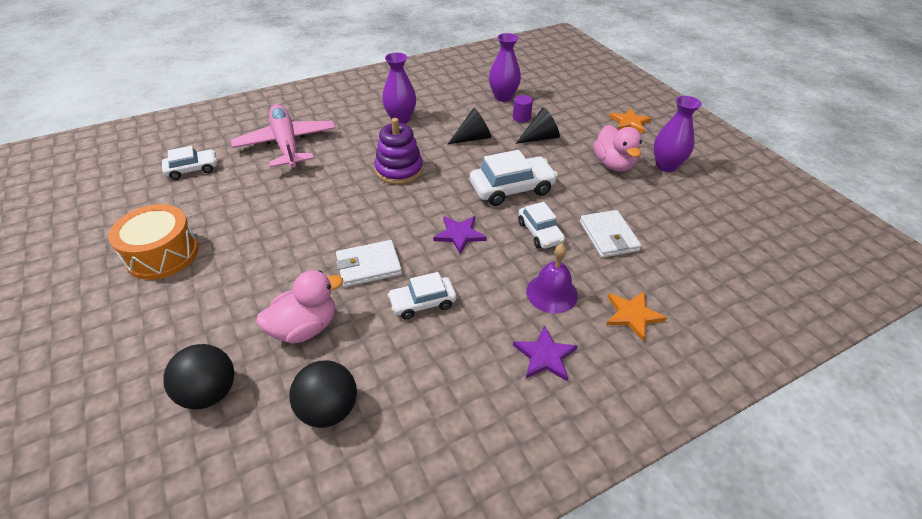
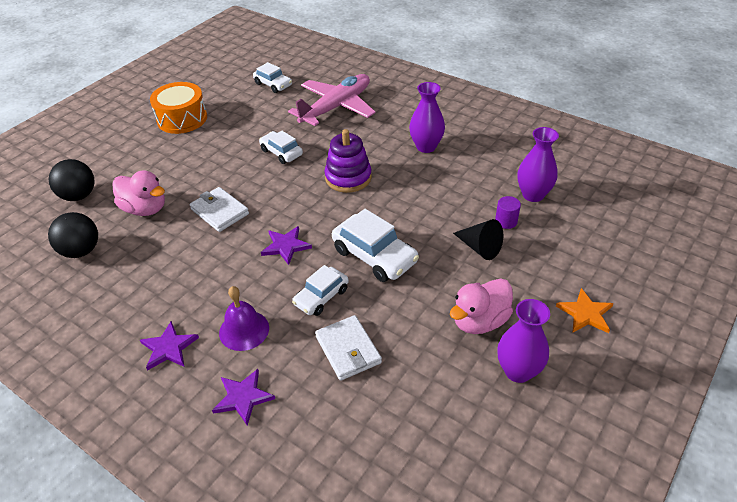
camera: 65 degrees right, 0 degrees up
(422, 303) = (195, 256): white car -> white car (281, 152)
(473, 138) = (436, 202): black cone -> none
(608, 236) = (348, 350): white wallet -> white wallet turned 75 degrees counterclockwise
(632, 315) = (243, 397): orange star -> purple star

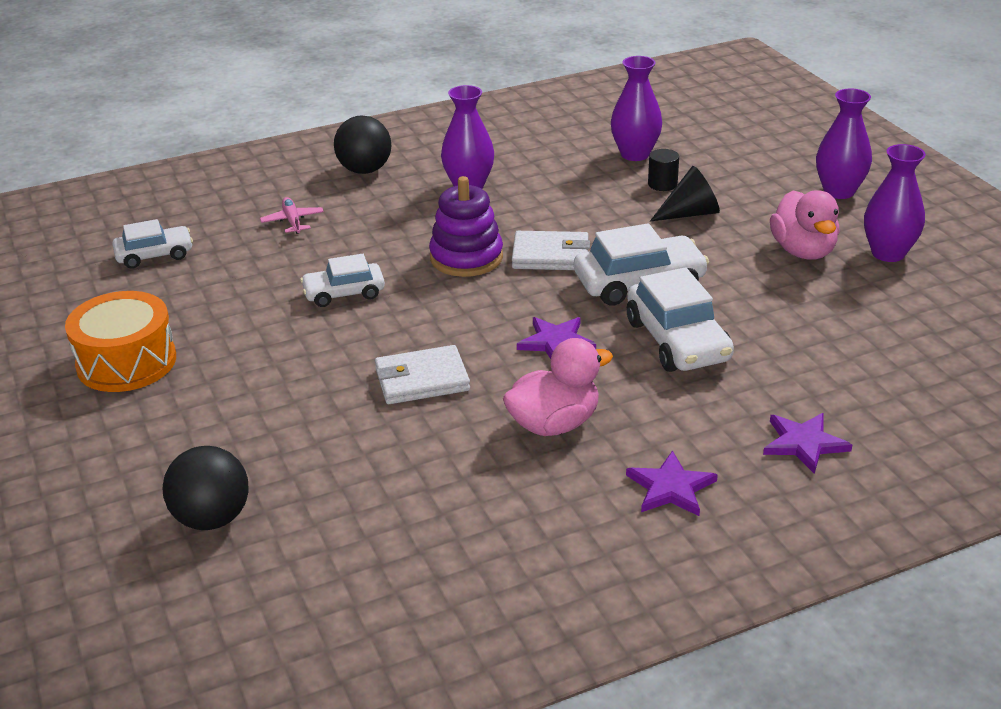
camera: 60 degrees left, 10 degrees down
(81, 251) = (371, 539): black ball -> black ball (365, 170)
(145, 209) = (334, 450): pink duck -> pink duck (554, 424)
(244, 330) = (688, 415): purple bell -> none
(321, 297) = (677, 341): white car -> white car, size x1.58
(336, 107) = (292, 221): pink plane -> pink plane, size x0.41
(348, 350) = (782, 346): white wallet -> white wallet (550, 255)
(506, 221) = (662, 184): purple cylinder -> black cylinder
(585, 313) = (839, 191): orange star -> purple vase

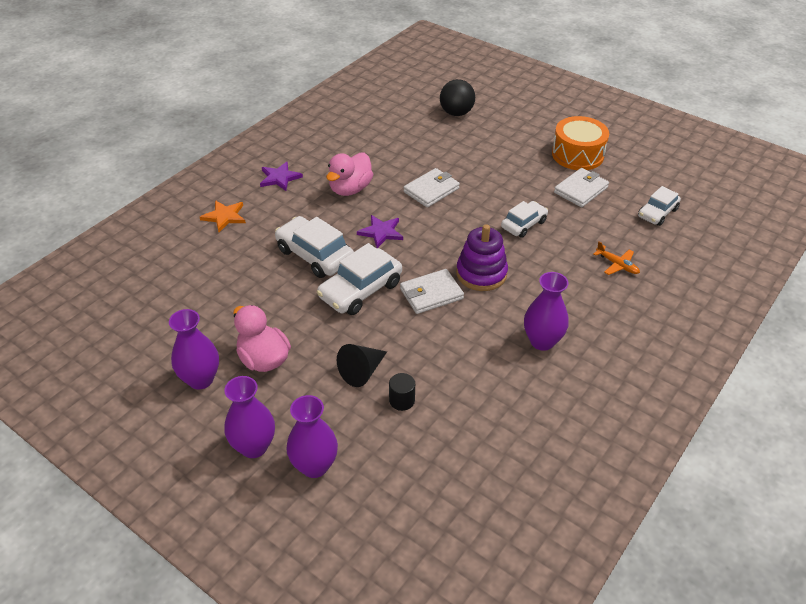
camera: 150 degrees right, 10 degrees up
(204, 311) = (580, 190): none -> white wallet
(292, 221) = (617, 265): pink plane -> orange plane
(365, 170) = (632, 331): black ball -> none
(635, 154) = (448, 434): purple vase -> purple vase (314, 466)
(803, 443) = (224, 216): purple star -> orange star

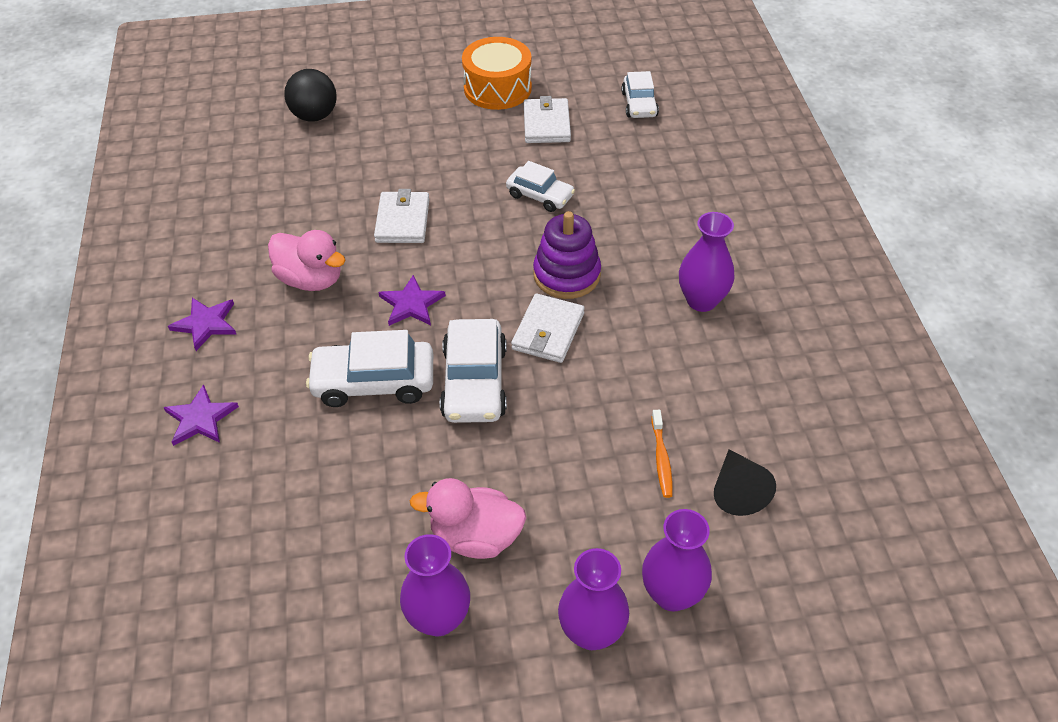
camera: 45 degrees left, 5 degrees up
(224, 216) = (200, 418): orange star -> purple star
(350, 189) = (311, 279): pink duck -> pink duck turned 45 degrees counterclockwise
(362, 371) = (589, 463): black cone -> black cone (737, 490)
(402, 400) = (661, 459): black cylinder -> orange toothbrush
(523, 224) = (540, 195): white car -> white car turned 120 degrees clockwise
(617, 265) = (669, 179): orange plane -> none

